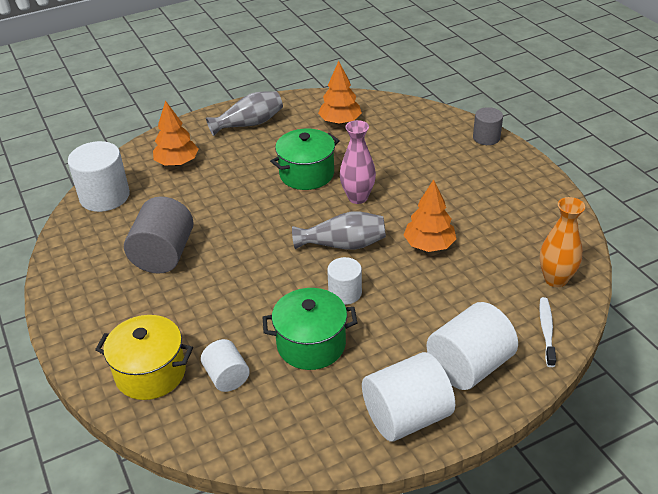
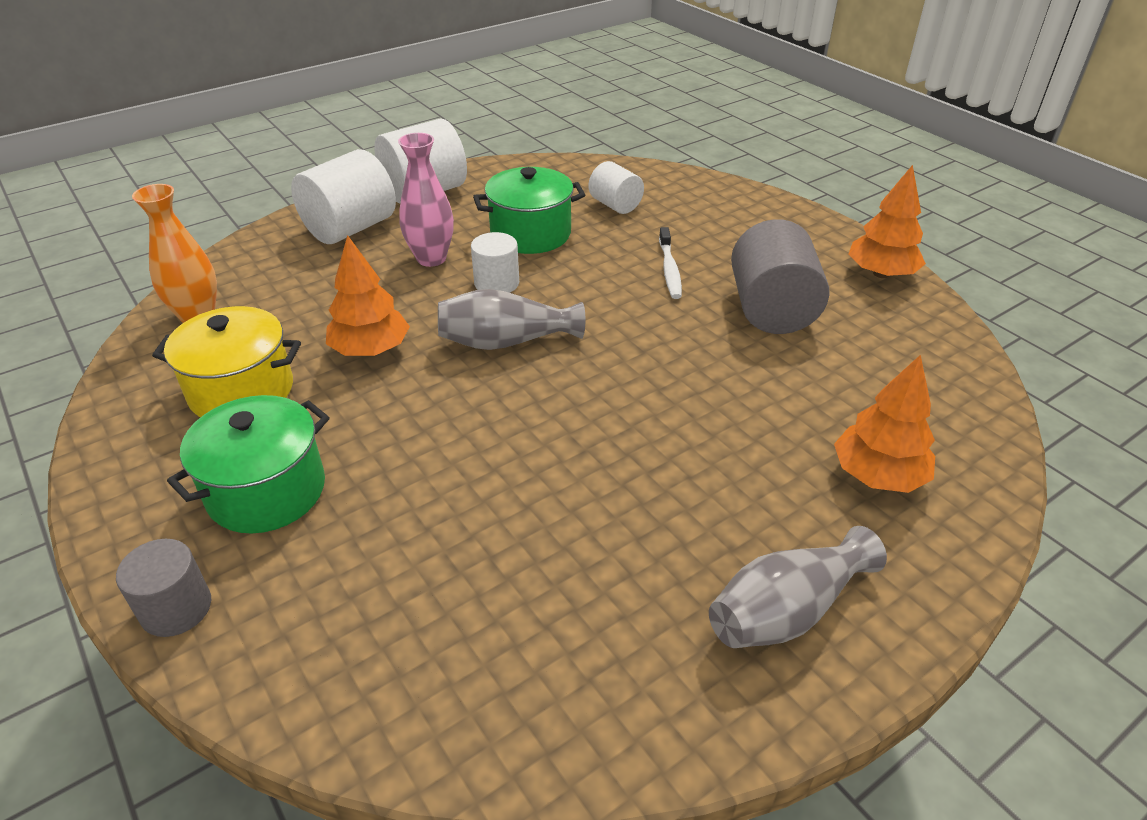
camera: 170 degrees right, 0 degrees up
(104, 196) = (951, 392): white cylinder -> none
(150, 373) = (698, 203): yellow pot -> yellow pot (241, 391)
(306, 174) = (597, 467): green pot -> green pot (266, 491)
(340, 121) = (550, 640): orange tree -> orange tree (881, 274)
(357, 197) = (488, 423): pink vase -> pink vase (431, 258)
(546, 331) = (244, 262): white toothbrush -> white toothbrush (669, 270)

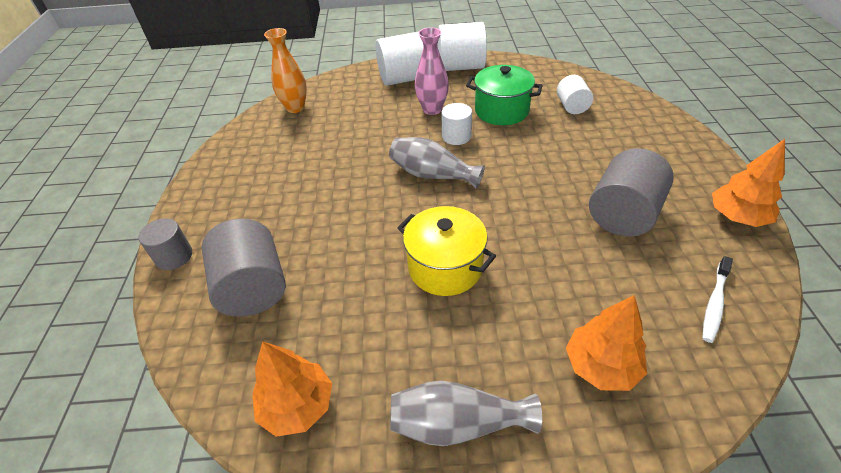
camera: 35 degrees right, 5 degrees up
(241, 391) = (283, 155): yellow pot -> yellow pot (445, 267)
(266, 491) = (253, 213): green pot -> none
(367, 589) = (253, 288): none -> grey cylinder
(370, 350) = (358, 154): orange tree -> orange tree (297, 405)
(669, 270) = (572, 162): white toothbrush -> white toothbrush (714, 303)

